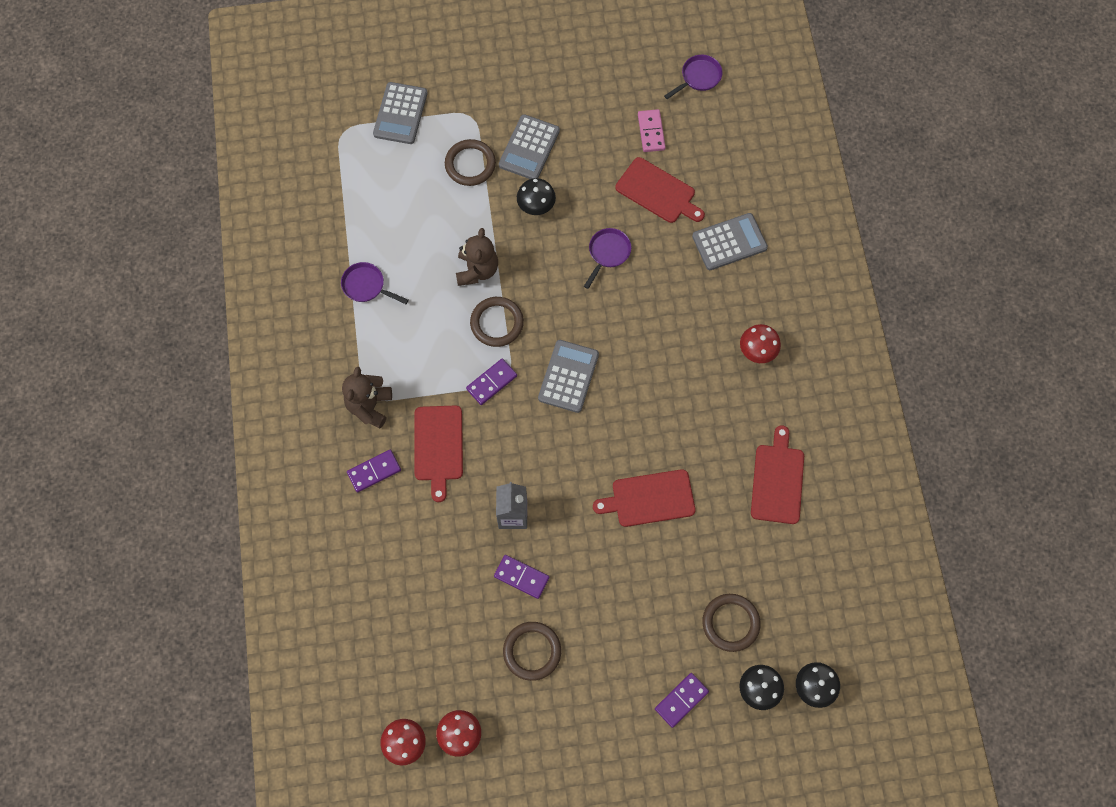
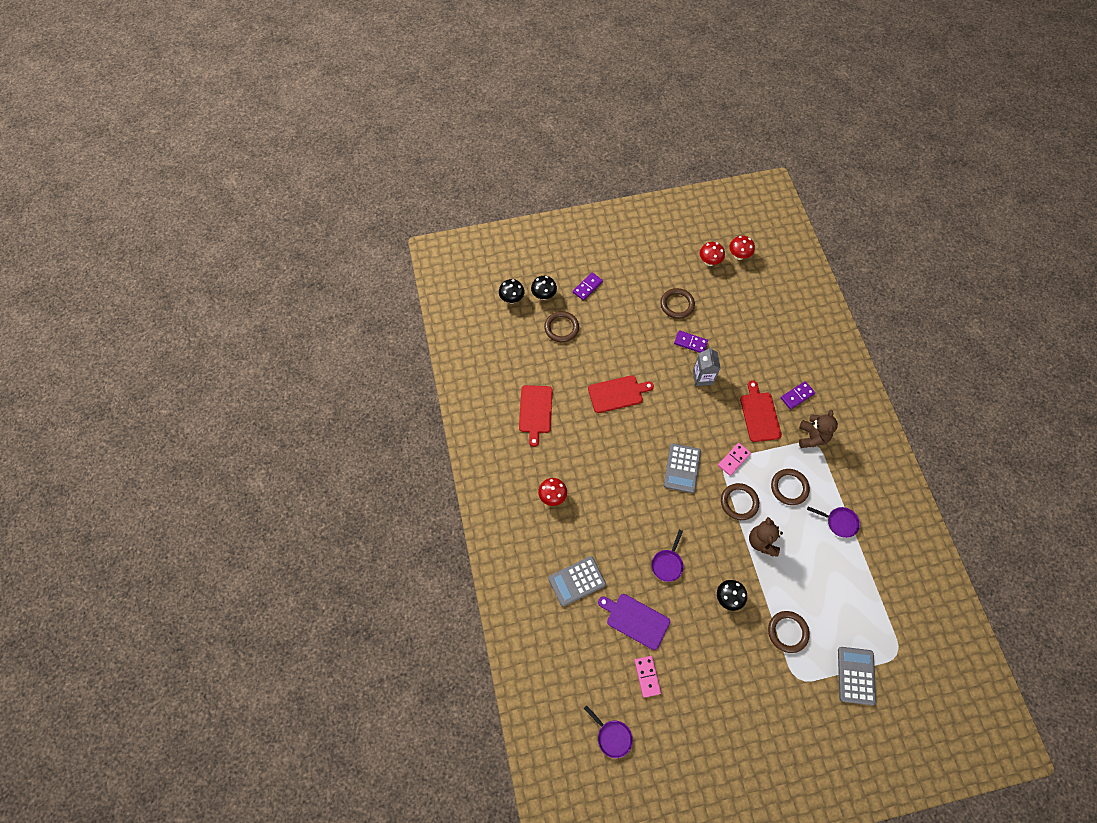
camera: 175 degrees right, 5 degrees down
(422, 337) = (789, 487): none -> brown ring
(491, 382) = (734, 460): purple domino -> pink domino
(529, 148) = (744, 652): grey calculator -> none
(658, 192) = (635, 620): red cutting board -> purple cutting board
(698, 77) = (612, 736): purple pan -> purple pan turned 90 degrees counterclockwise

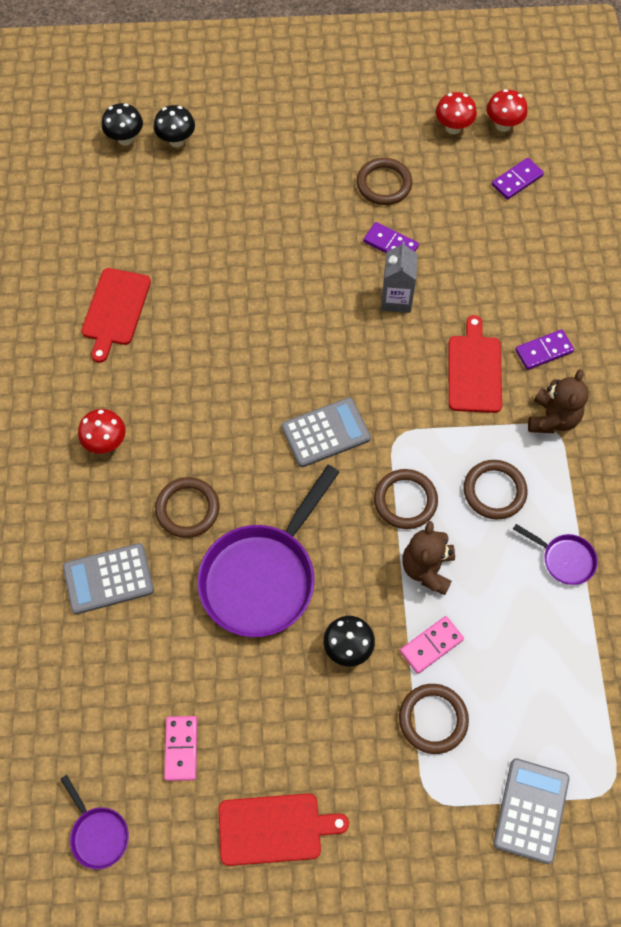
camera: 10 degrees right, 0 degrees up
(561, 328) = (191, 192): brown ring -> brown ring (187, 509)
(587, 287) = (248, 138): purple domino -> purple domino (517, 180)
(617, 393) = (252, 303): red cutting board -> red cutting board (274, 828)
(635, 620) = (186, 656): purple cutting board -> none
(667, 564) = (262, 577): purple pan -> purple pan, size x2.17
(682, 468) = (326, 433): grey calculator -> grey calculator turned 135 degrees counterclockwise
(734, 460) = (414, 433): pink domino -> pink domino (431, 645)

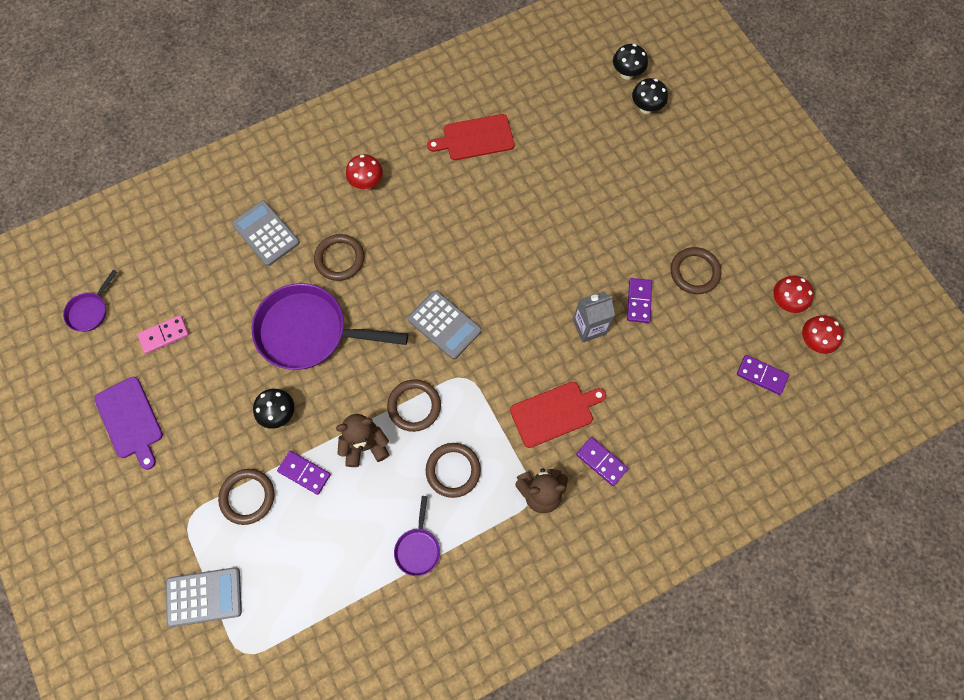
camera: 65 degrees right, 5 degrees up
(274, 828) = (130, 420): red cutting board -> purple cutting board
(431, 645) = (304, 473): pink domino -> purple domino

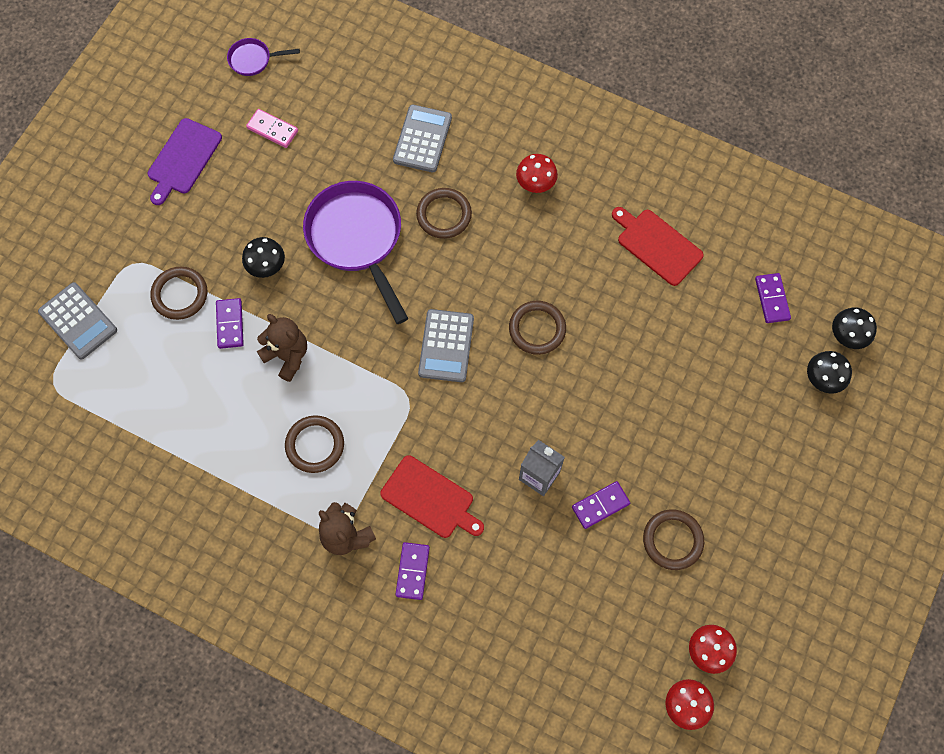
camera: 55 degrees right, 0 degrees up
(414, 406) = (351, 372): brown ring -> brown ring (537, 329)
(418, 548) = (226, 462): purple pan -> none
(761, 375) = (609, 673): purple domino -> purple domino (772, 299)

